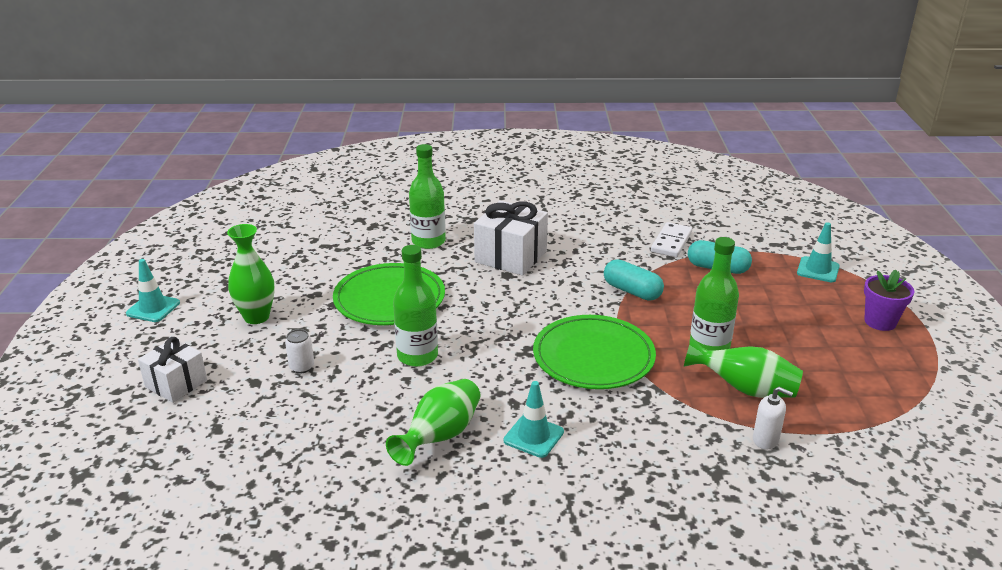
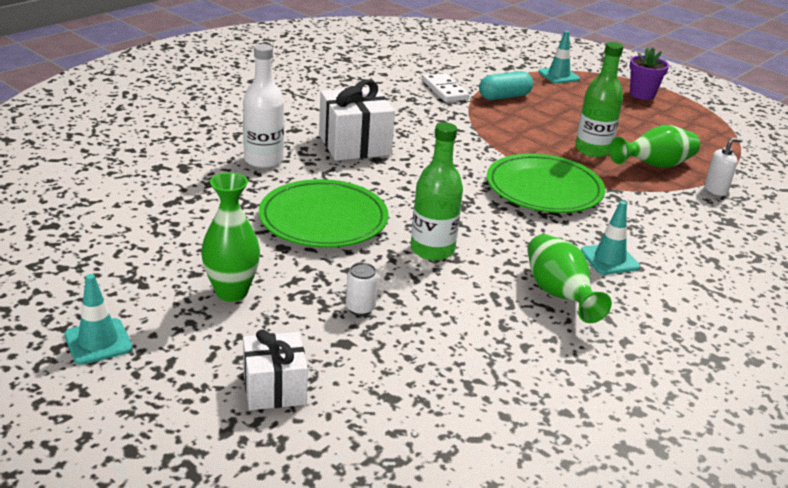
camera: 50 degrees left, 0 degrees up
(428, 241) = (263, 160): green bottle -> white bottle
(632, 291) = (483, 134): turquoise capsule -> none

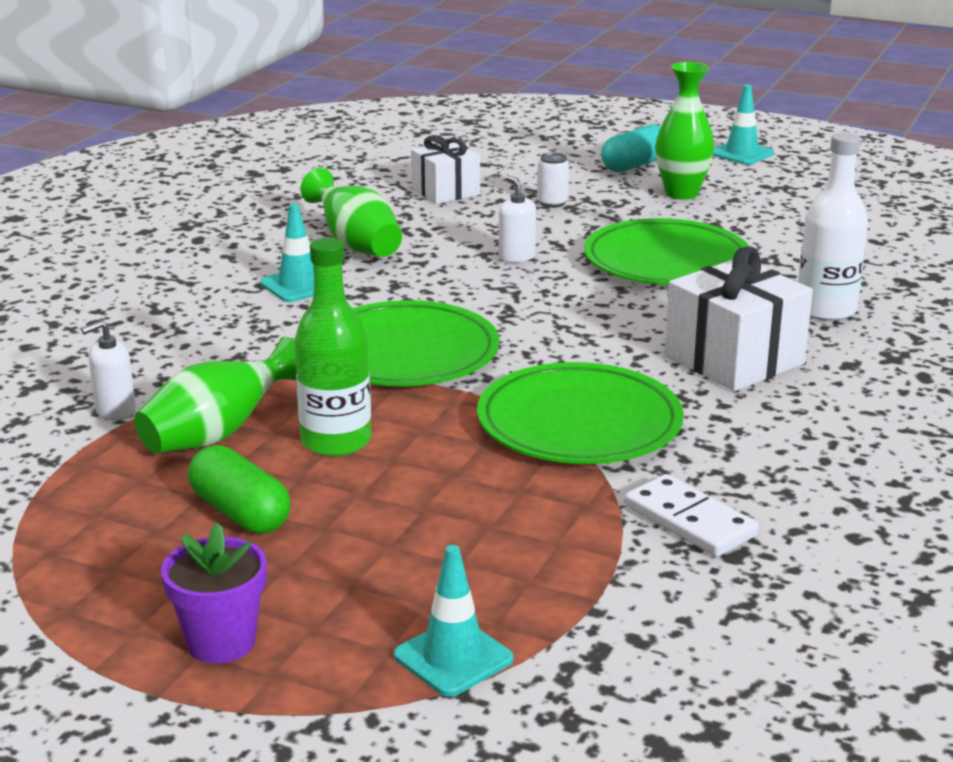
camera: 165 degrees right, 5 degrees down
(274, 388) = (576, 154): white gift -> white gift (445, 191)
(432, 250) = (516, 257): green bottle -> white soap dispenser
(465, 133) = (579, 423): none -> green plate
(504, 97) = (555, 536): turquoise capsule -> turquoise capsule (635, 165)
(639, 130) = (240, 513): none -> green capsule

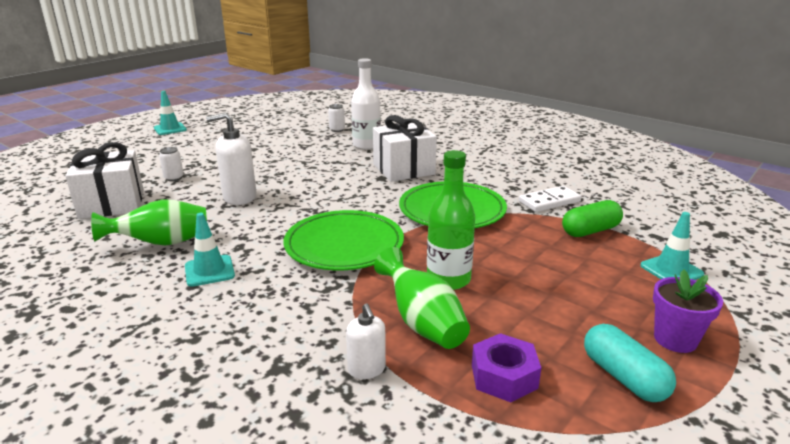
camera: 75 degrees left, 0 degrees up
(112, 499) = (504, 376): none -> purple nut
(240, 513) = (530, 321): green capsule -> green capsule (590, 231)
(445, 191) = (112, 204): white gift -> white gift, size x1.54
(516, 257) = (239, 197): white soap dispenser -> white soap dispenser, size x1.72
(635, 165) = (149, 151): turquoise capsule -> turquoise capsule (623, 377)
(666, 261) = (284, 164): green plate -> none
(681, 193) = (203, 148): green vase -> none
(885, 271) = (337, 130): none -> white can

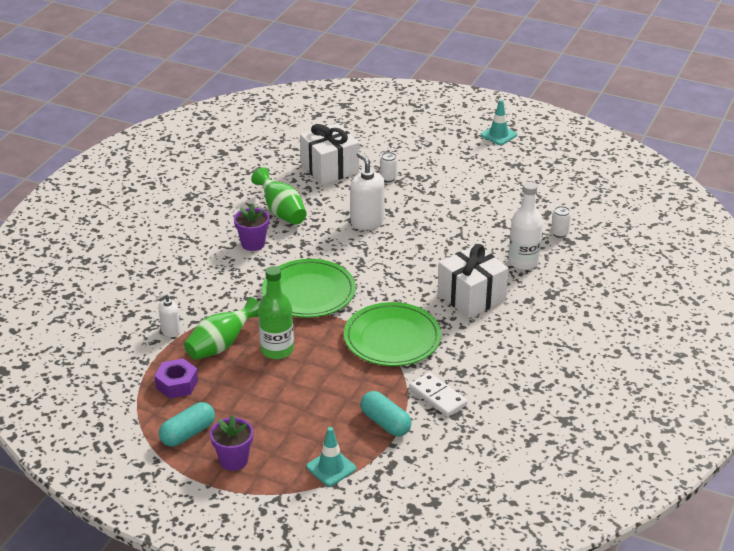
camera: 75 degrees right, 10 degrees up
(209, 271) = (253, 244): turquoise traffic cone -> purple flower pot
(590, 231) = (385, 423): green capsule -> turquoise capsule

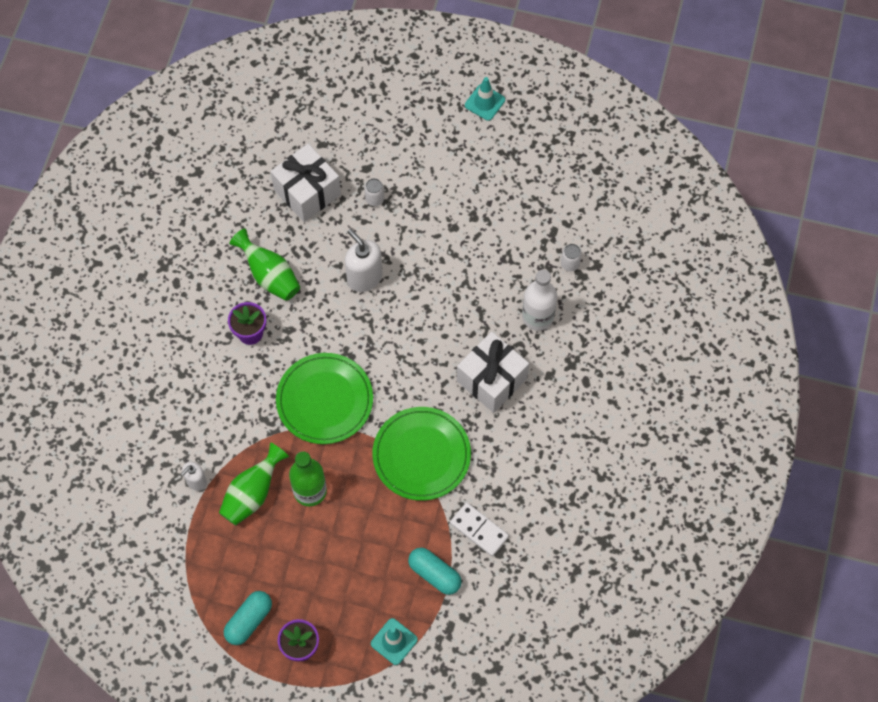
camera: 10 degrees left, 30 degrees up
(177, 384) = (222, 556): purple nut -> none

